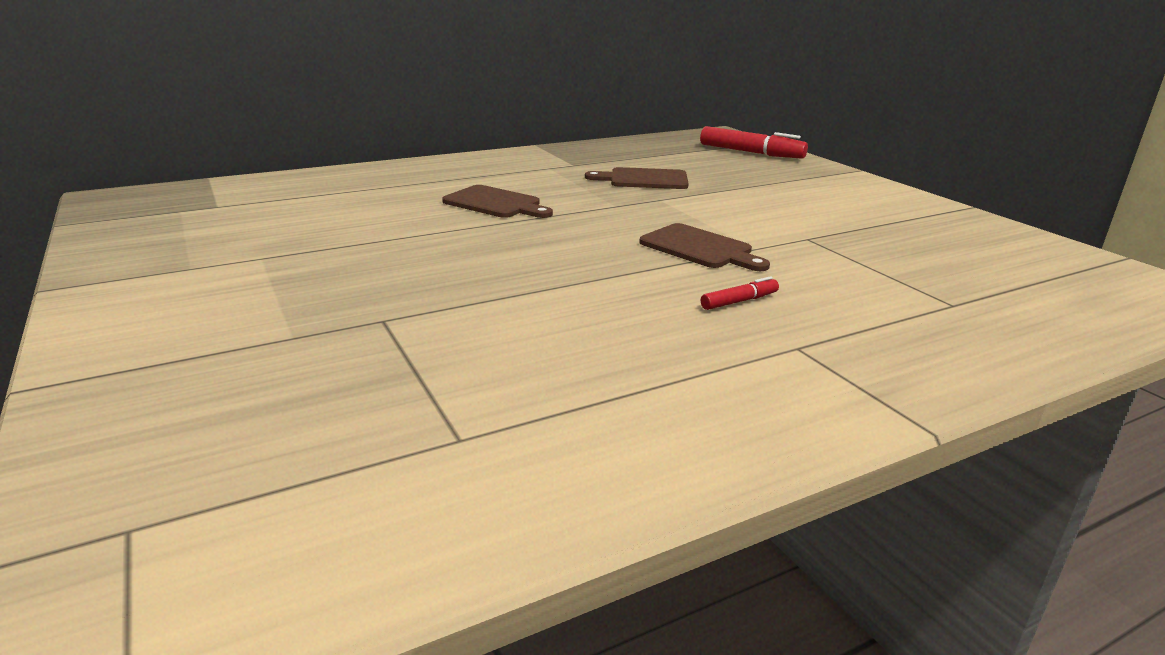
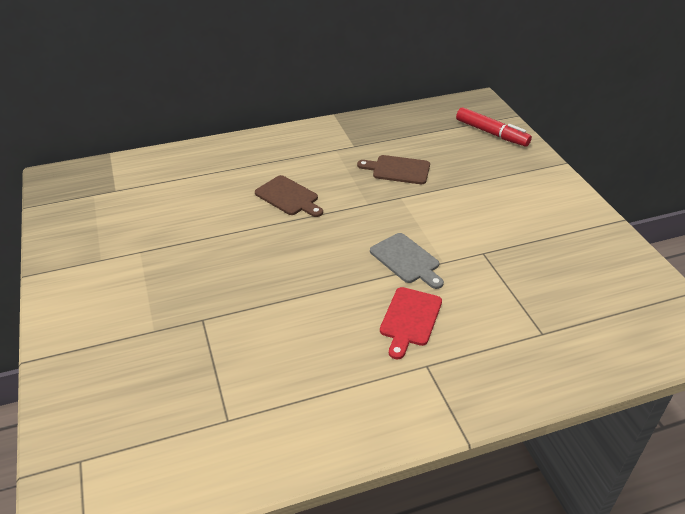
camera: 10 degrees right, 15 degrees up
(700, 248) = (406, 260): brown cutting board -> grey cutting board
(739, 301) = (410, 319): red marker -> red cutting board

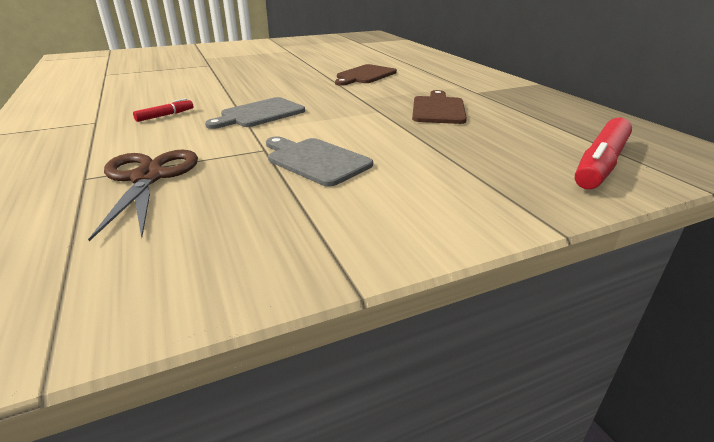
camera: 85 degrees right, 10 degrees down
(410, 319) = (165, 115): red cutting board -> red marker
(500, 230) = (315, 160): none -> grey cutting board
(537, 301) = (148, 178): none -> brown scissors

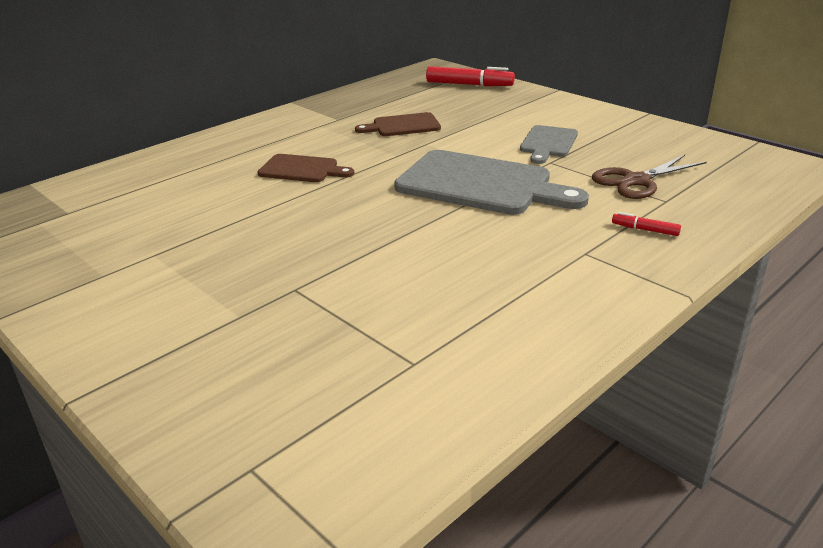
camera: 110 degrees left, 0 degrees up
(165, 115) = (531, 225): red marker -> red marker (645, 230)
(259, 114) = (481, 184): grey cutting board -> grey cutting board, size x1.87

